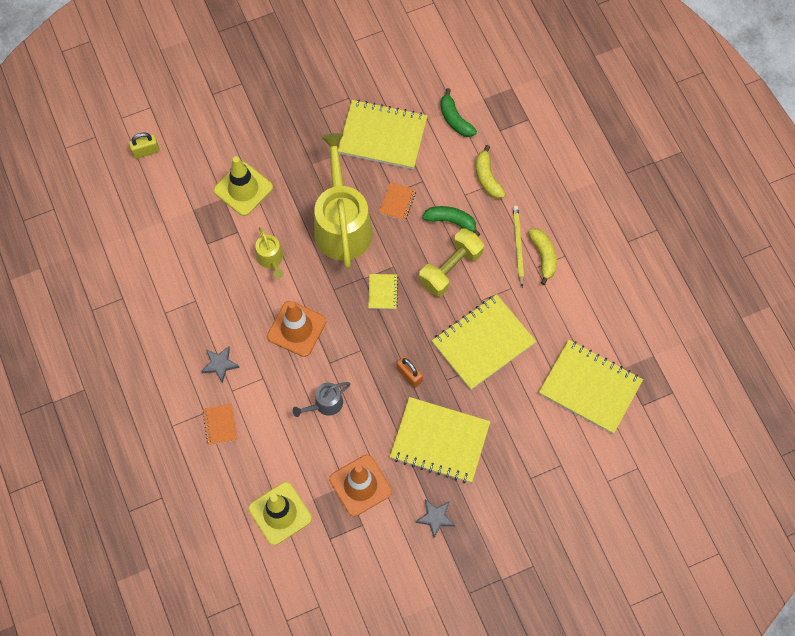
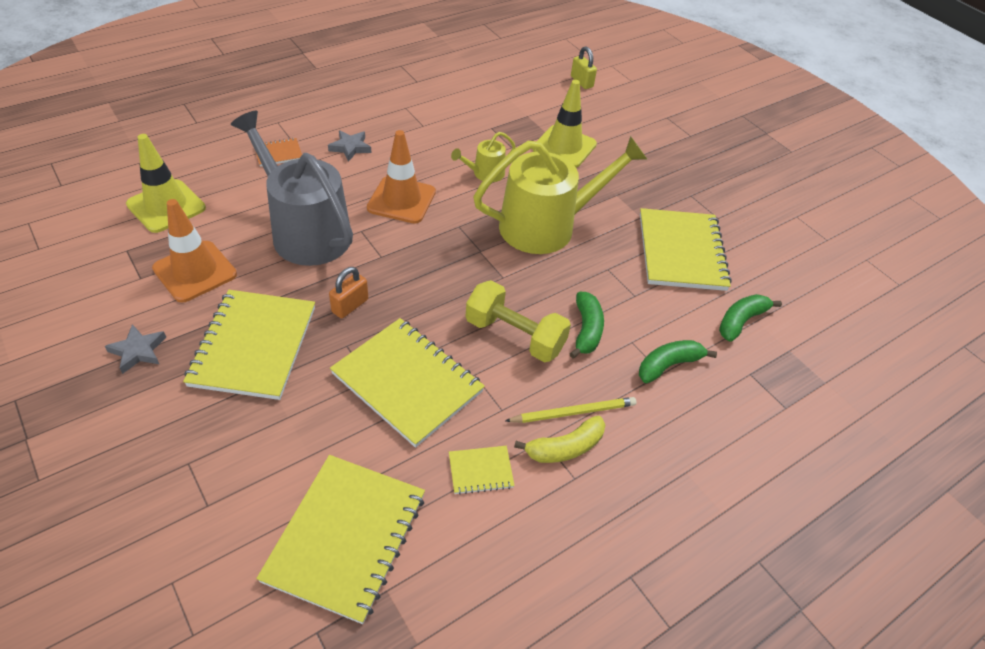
camera: 75 degrees right, 20 degrees down
(325, 404) = (306, 231): grey watering can -> grey watering can, size x2.20
(383, 292) = (464, 270): yellow notebook -> yellow notebook (480, 471)
(397, 202) = (595, 273): orange notebook -> none
(487, 177) = (668, 365): yellow banana -> green banana

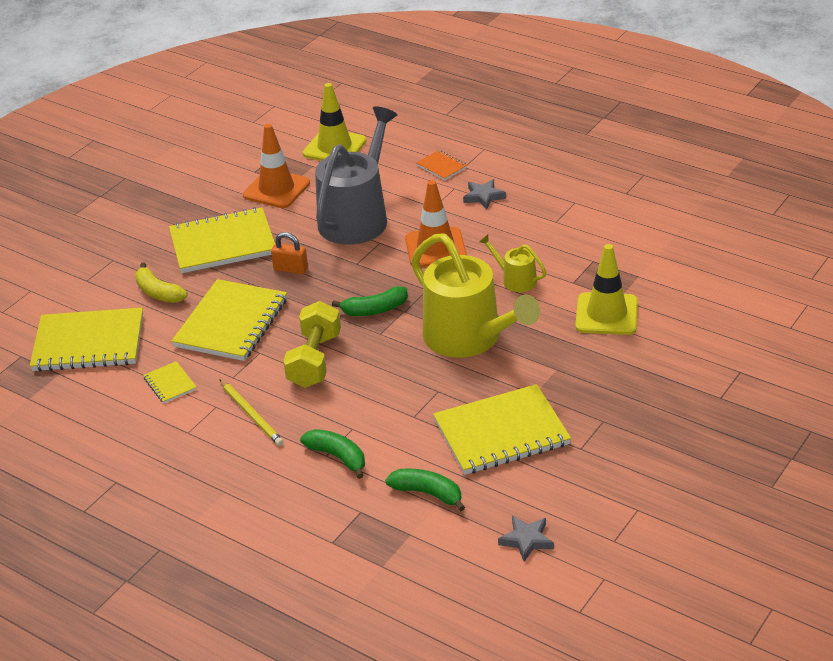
camera: 75 degrees right, 10 degrees down
(138, 351) = (189, 201): grey star -> grey star (526, 540)
(565, 448) = (213, 419): yellow banana -> yellow banana (158, 292)
(581, 82) = (745, 293): yellow padlock -> none
(586, 330) = (348, 398): green banana -> green banana (374, 310)

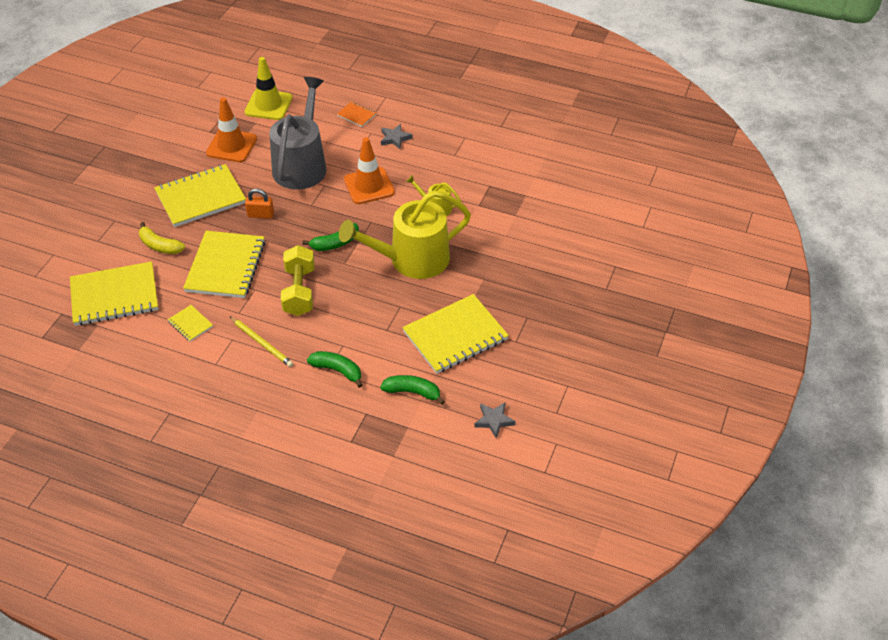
camera: 15 degrees left, 10 degrees up
(468, 338) = (412, 260): yellow watering can -> yellow watering can turned 120 degrees clockwise
(606, 314) = (509, 229): yellow traffic cone -> none

